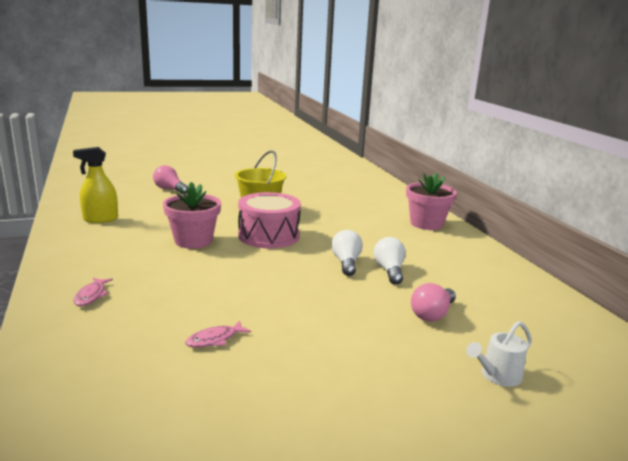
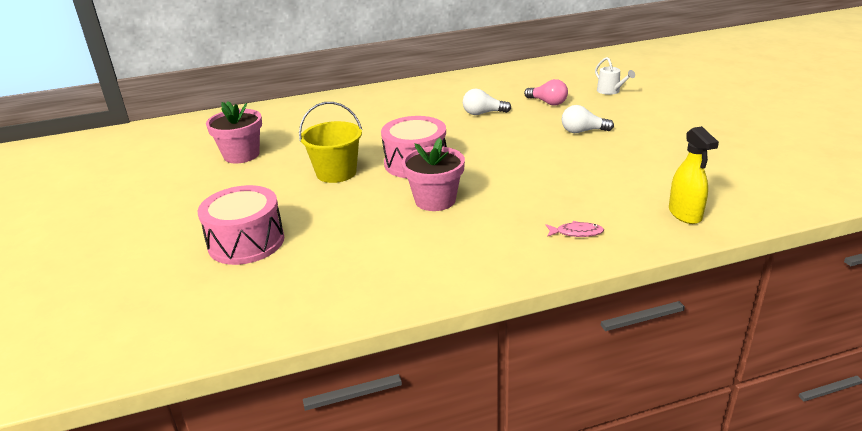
camera: 85 degrees left, 10 degrees up
(100, 219) = (370, 274): yellow spray bottle -> yellow spray bottle (685, 214)
(170, 189) = (246, 242): pink light bulb -> pink drum
(215, 339) = (618, 169): pink fish -> none
(346, 263) = (472, 128): white light bulb -> white light bulb (582, 131)
(426, 223) = (378, 97): pink flower pot -> pink flower pot (241, 155)

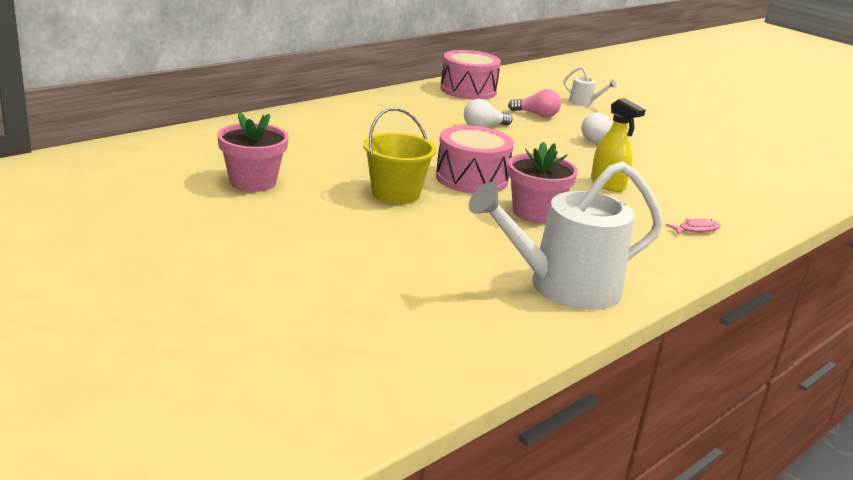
camera: 30 degrees left, 5 degrees down
(246, 242) = (380, 272): pink drum -> pink drum (468, 90)
(378, 276) = (564, 287): none -> white watering can
(685, 214) = (763, 206): yellow spray bottle -> yellow spray bottle (607, 185)

